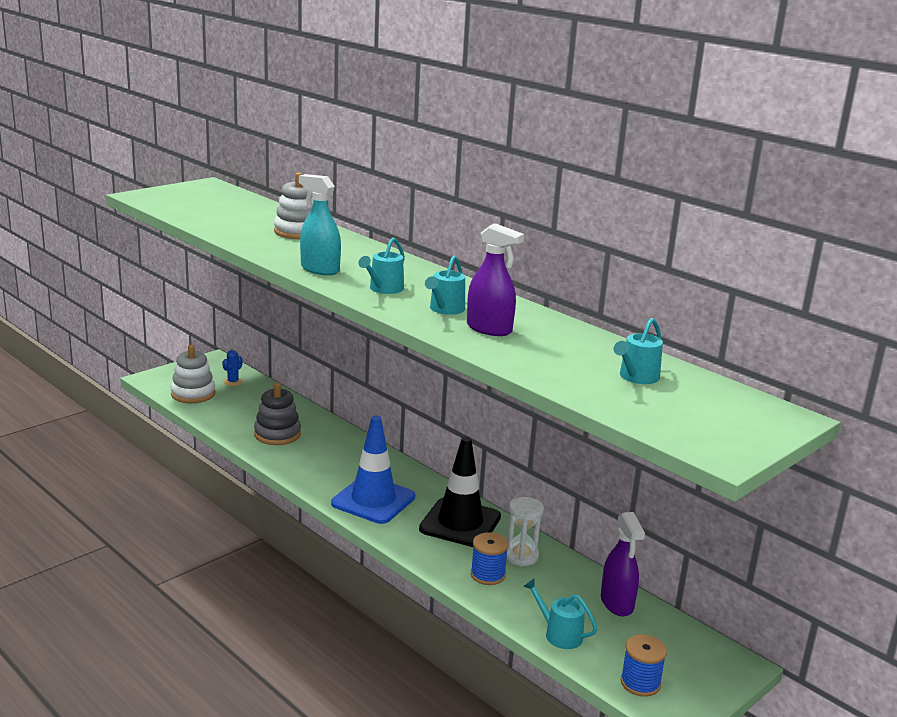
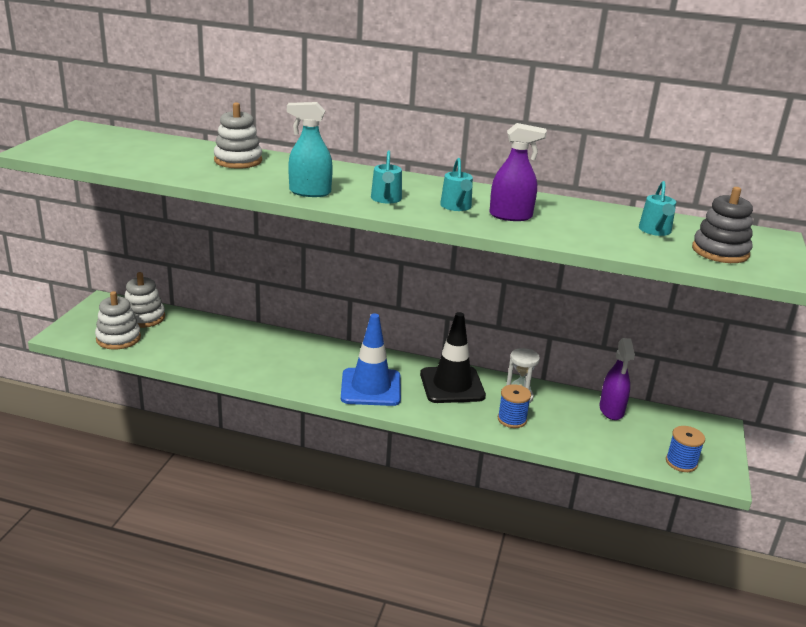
camera: 30 degrees left, 5 degrees up
(233, 382) = (144, 317): blue cactus -> white stacking toy
(277, 434) = (234, 354): grey stacking toy -> grey stacking toy (720, 251)
(559, 634) = (601, 447): turquoise watering can -> none
(617, 603) = (611, 410): purple spray bottle -> purple spray bottle turned 45 degrees clockwise

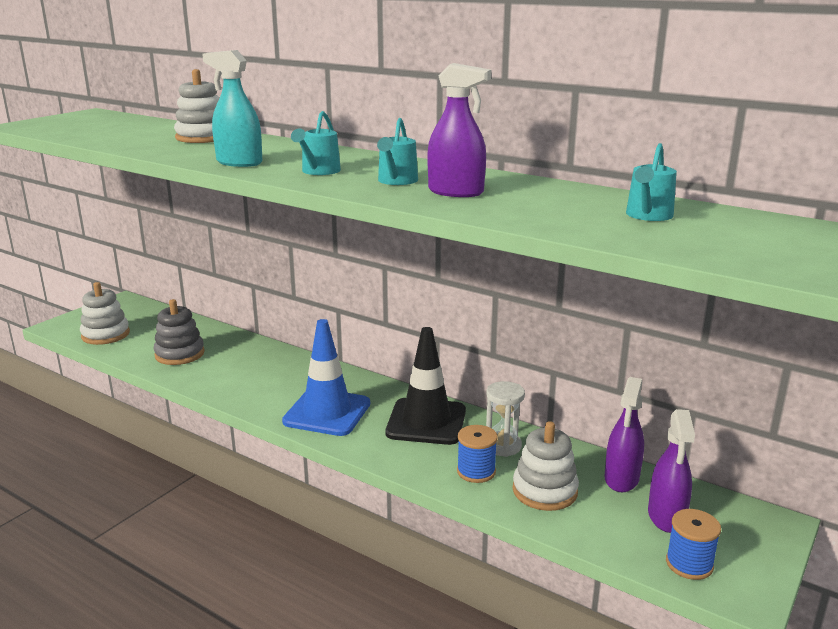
camera: 20 degrees right, 5 degrees down
(144, 317) = (146, 318): white stacking toy -> white stacking toy (544, 491)
(652, 433) = (666, 517): none -> purple spray bottle
(720, 251) = (728, 242): grey stacking toy -> grey stacking toy (179, 354)

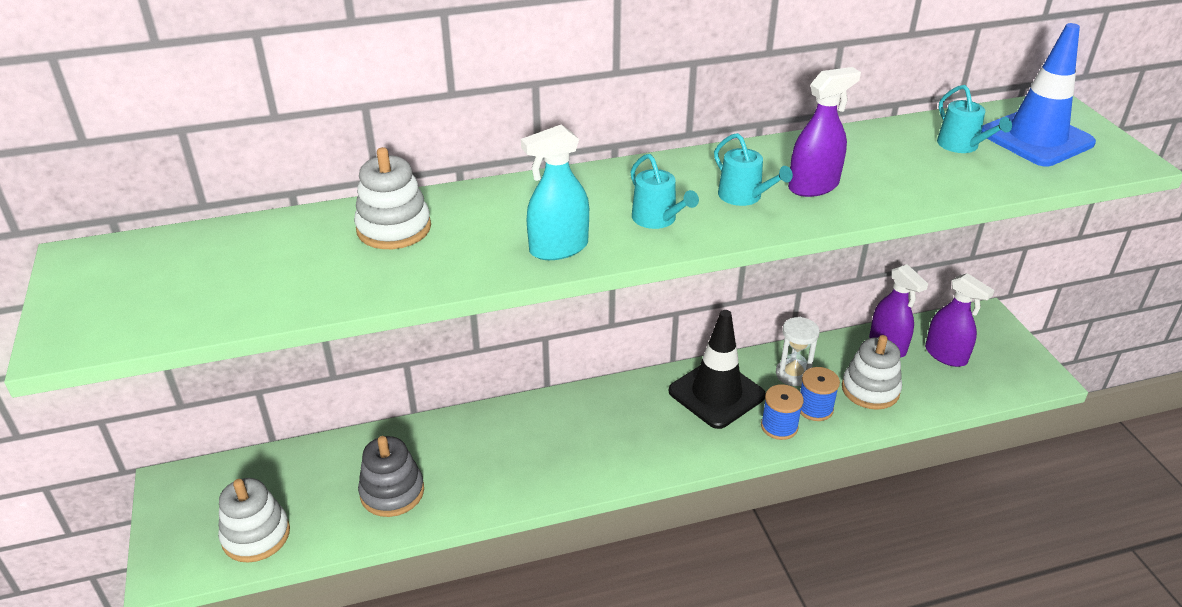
camera: 50 degrees left, 15 degrees up
(327, 412) = (639, 443): blue traffic cone -> blue traffic cone (1036, 138)
(689, 564) = (1000, 378): blue spool -> blue spool (779, 426)

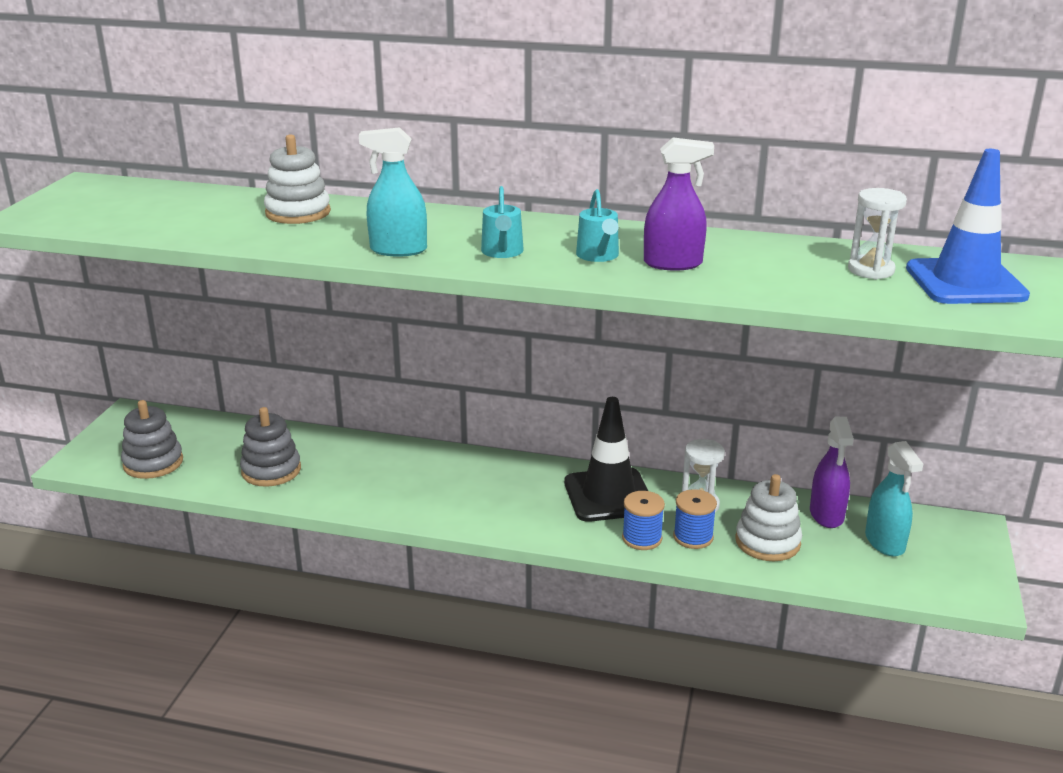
camera: 30 degrees right, 10 degrees down
(256, 535) = (153, 463): white stacking toy -> grey stacking toy
(946, 355) = (885, 542): purple spray bottle -> turquoise spray bottle
(961, 145) = (871, 270): turquoise watering can -> white hourglass

